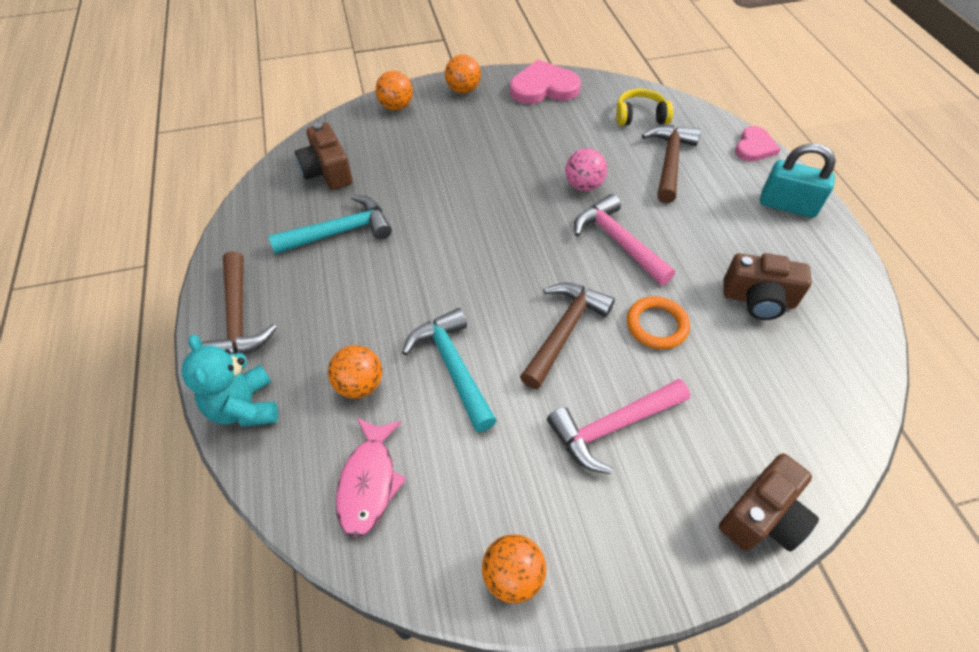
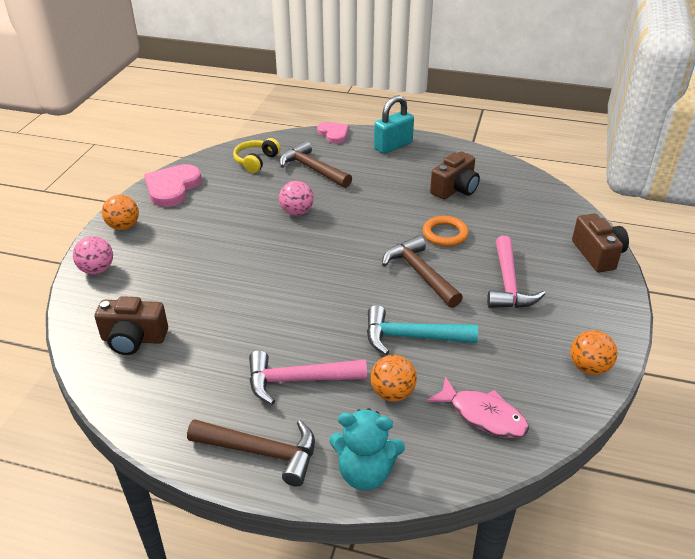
camera: 60 degrees left, 15 degrees down
(340, 232) = (218, 354): turquoise hammer -> none
(396, 106) = (97, 270): orange ball -> pink ball
(618, 242) = (363, 219): pink hammer -> pink hammer (298, 380)

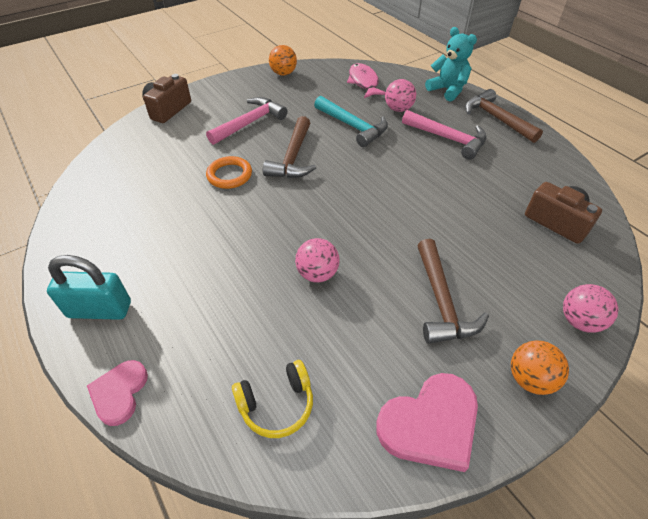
camera: 140 degrees left, 10 degrees up
(312, 169) = (230, 333): brown hammer -> brown hammer (441, 302)
(392, 393) = (398, 109): orange ball -> pink ball
(455, 189) = (150, 210): brown camera -> none

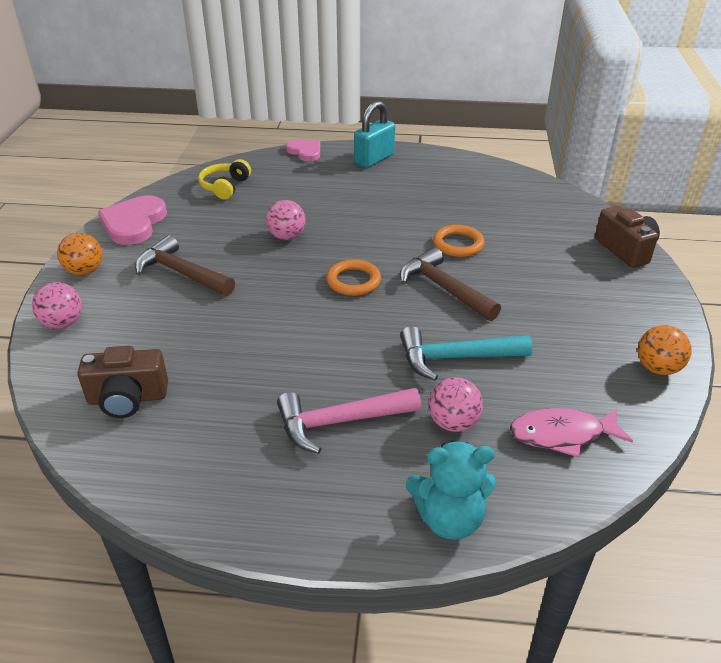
camera: 130 degrees right, 10 degrees down
(250, 123) = (542, 289): pink hammer -> none
(332, 199) = (353, 281): none -> orange ring
(364, 82) = (562, 434): pink fish -> pink fish turned 150 degrees clockwise
(496, 119) = (319, 512): brown hammer -> none

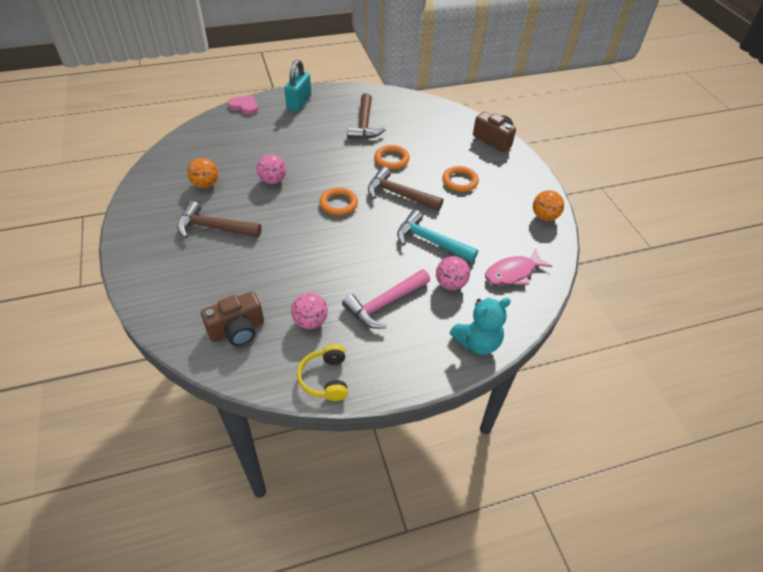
camera: 25 degrees left, 10 degrees up
(63, 323) = (150, 289): pink ball -> pink ball (310, 321)
(85, 271) = (138, 244): orange ball -> orange ball (205, 184)
(134, 223) = (149, 196): pink heart -> none
(225, 187) = (201, 149): yellow headphones -> yellow headphones (325, 378)
(445, 197) = (364, 124): none -> brown hammer
(455, 358) = (430, 241): turquoise hammer -> turquoise hammer turned 60 degrees clockwise
(543, 291) = (460, 181): none -> orange ring

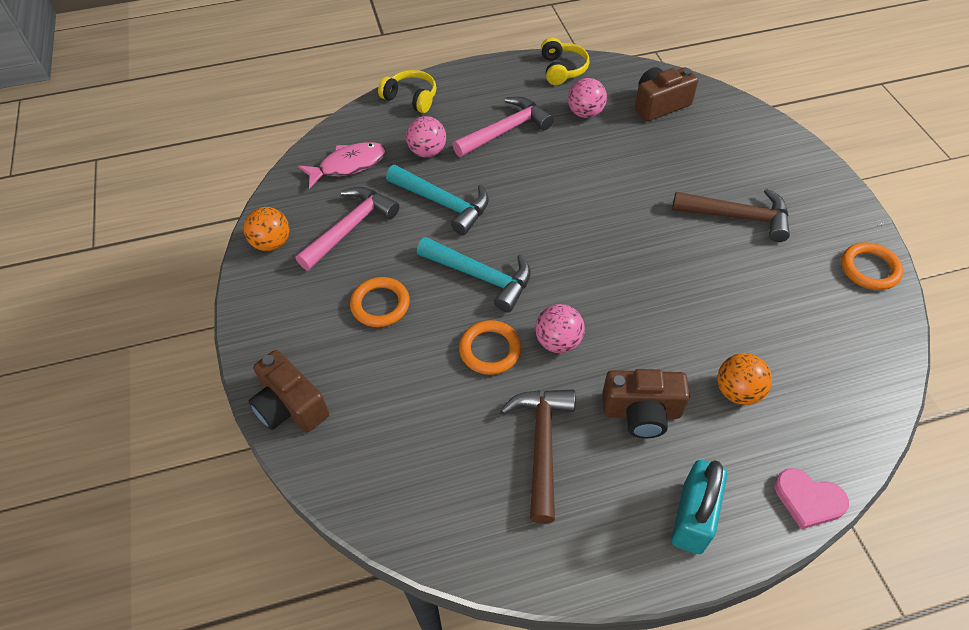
camera: 175 degrees left, 5 degrees up
(205, 184) = (786, 289): orange ball -> orange ball (737, 391)
(273, 180) = (683, 299): pink ball -> pink ball (558, 342)
(312, 134) = (641, 412): none -> brown camera
(338, 204) = (572, 258): orange ring -> orange ring (869, 269)
(399, 194) = (481, 276): brown hammer -> turquoise hammer
(477, 342) = (411, 98): turquoise teddy bear -> yellow headphones
(494, 225) = (350, 228): none -> pink hammer

